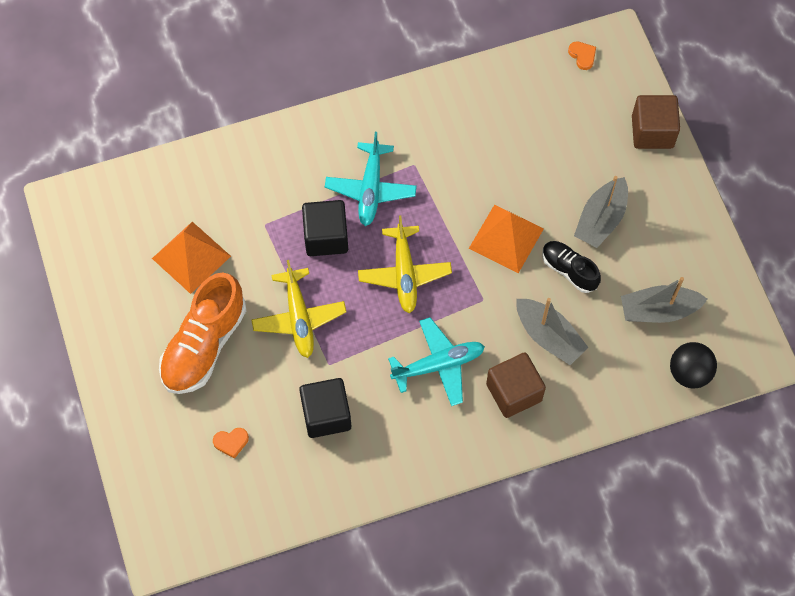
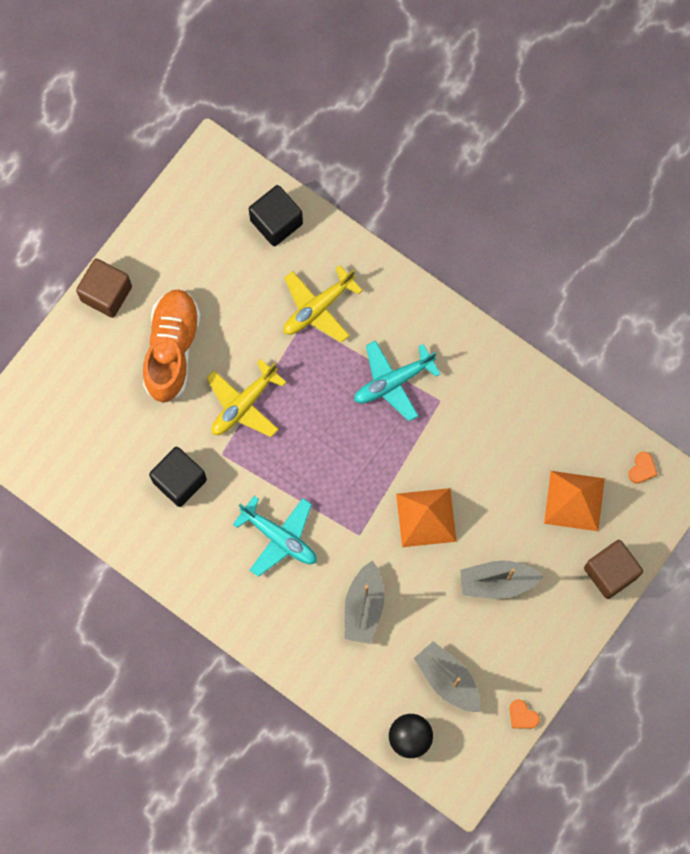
camera: 55 degrees right, 10 degrees up
(191, 257) = (236, 287): orange pyramid -> orange pyramid (574, 500)
(204, 345) = (172, 349): orange shoe -> orange shoe turned 105 degrees clockwise
(231, 442) = (109, 426): orange heart -> orange heart (522, 716)
(326, 237) = (326, 376): black cube -> black cube (276, 222)
(404, 274) = (338, 459): yellow plane -> yellow plane (318, 308)
(514, 392) = (297, 610): brown cube -> brown cube (106, 293)
(569, 270) = (433, 586): black shoe -> none

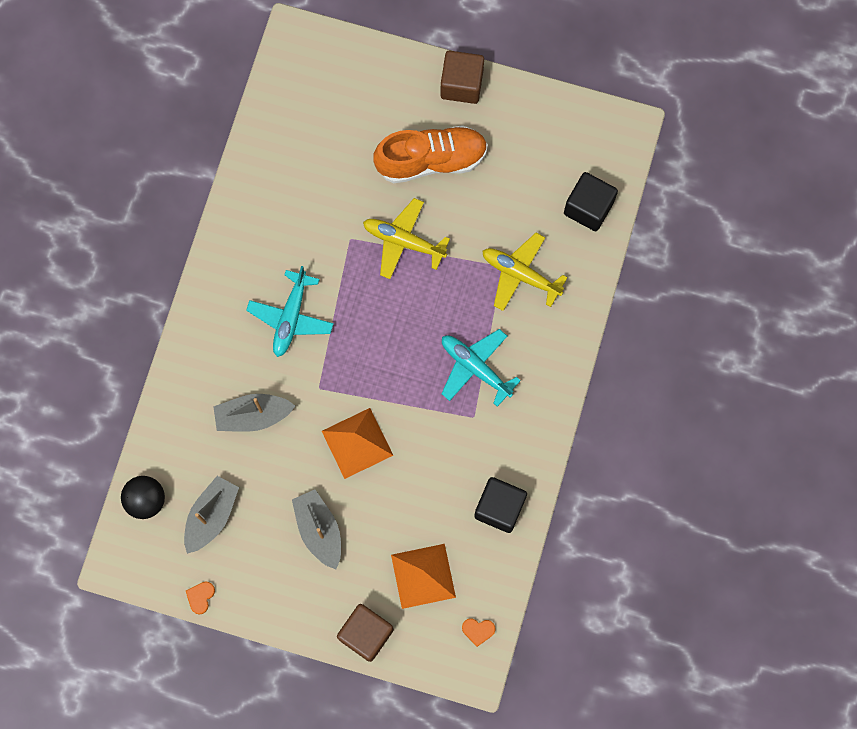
camera: 70 degrees right, 0 degrees up
(179, 480) = (312, 211): black cube -> black cube (499, 508)

